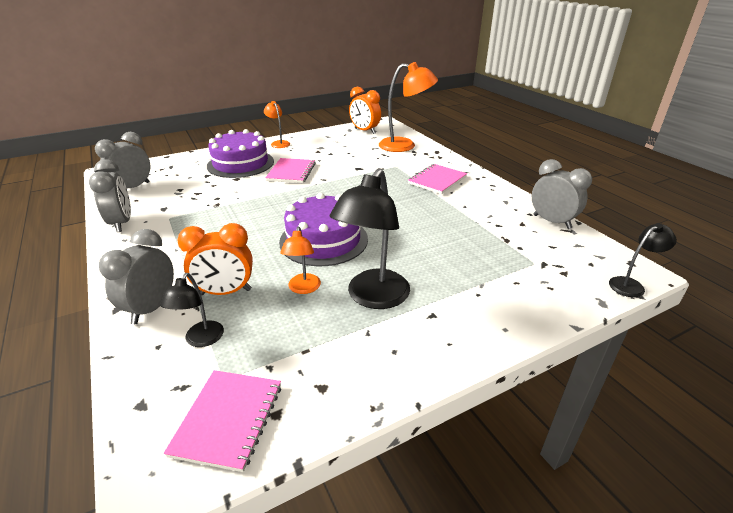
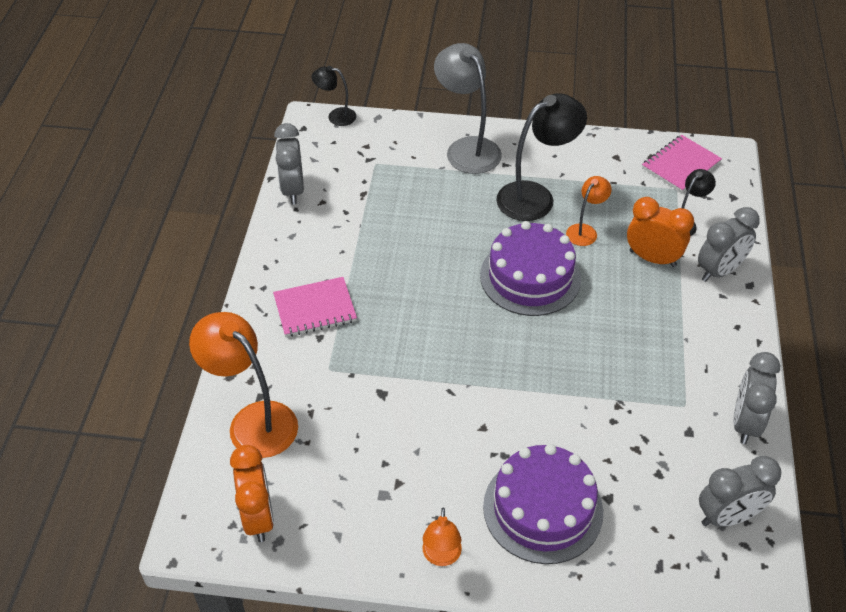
camera: 145 degrees left, 15 degrees up
(291, 172) = (481, 435): pink notebook -> none
(485, 313) = (467, 148): none -> grey lamp

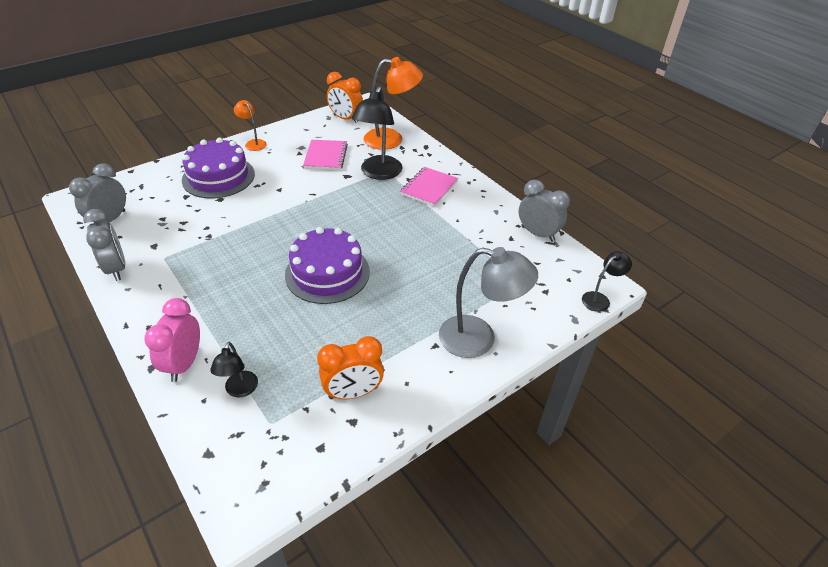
camera: 135 degrees right, 5 degrees down
(535, 196) = (382, 333): black lamp -> black lamp (378, 173)
(585, 231) = (319, 329): orange lamp -> none
(652, 258) = (248, 340): orange clock -> orange clock (353, 392)
(680, 165) = (283, 457): pink notebook -> pink notebook (326, 156)
(719, 271) = (184, 363): grey clock -> pink clock

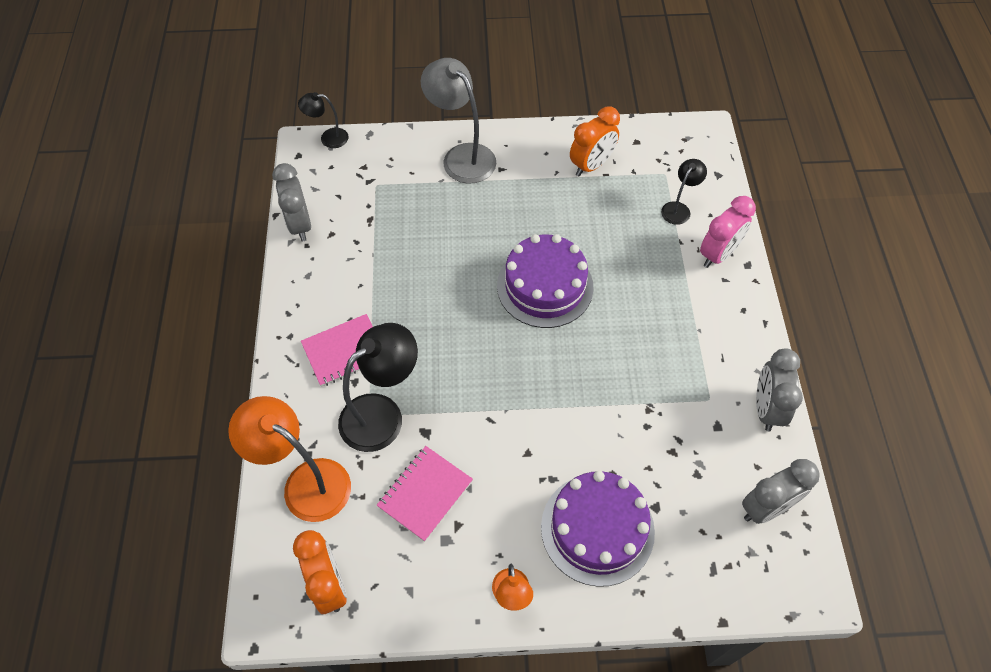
camera: 145 degrees left, 15 degrees up
(353, 392) = (591, 165): orange clock -> orange clock turned 120 degrees clockwise

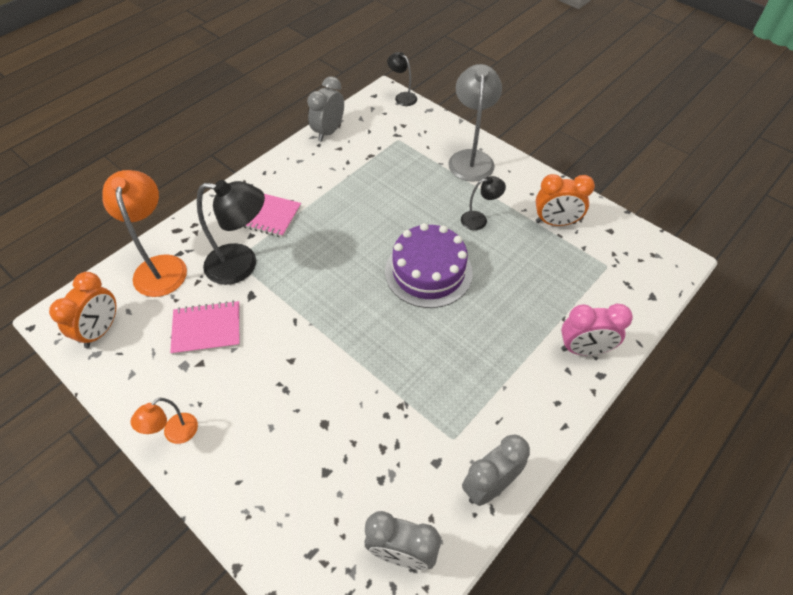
camera: 45 degrees right, 5 degrees down
(597, 529) = (272, 447): purple cake -> none
(678, 208) = (589, 296): black lamp -> black lamp (479, 220)

